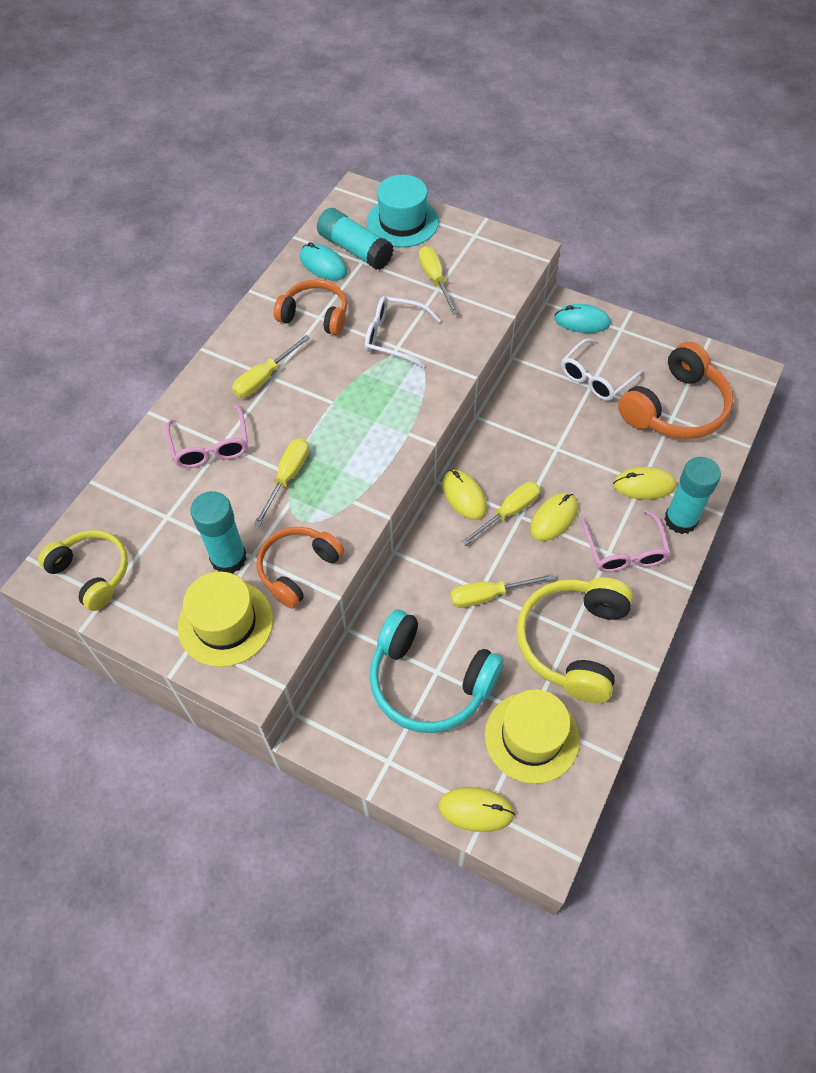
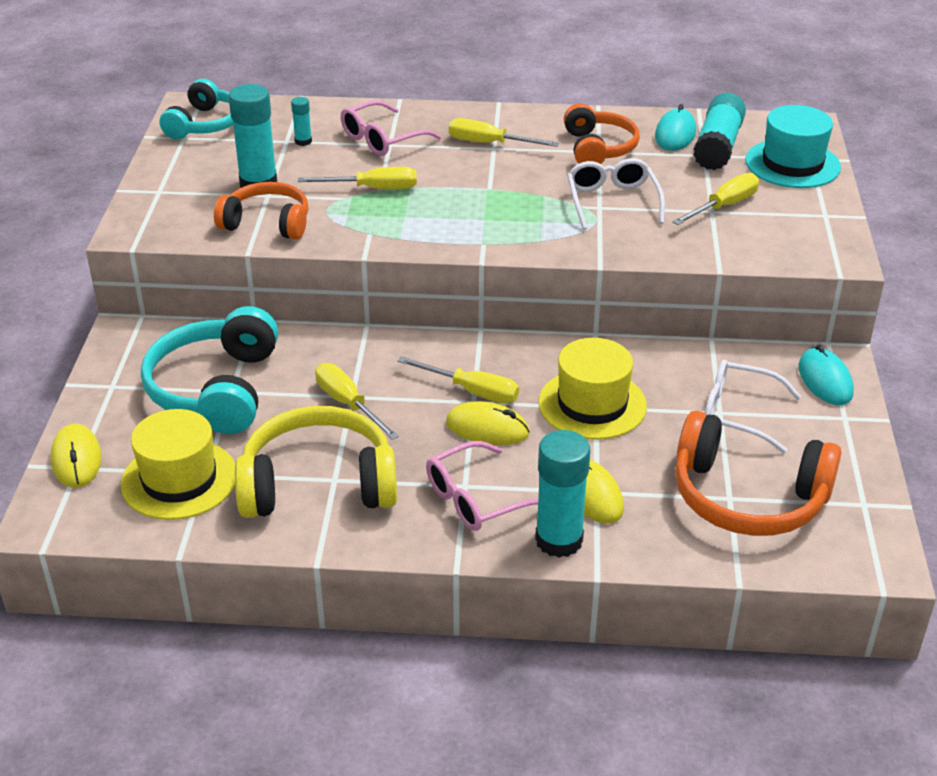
camera: 65 degrees right, 20 degrees down
(92, 573) = (205, 124): yellow headphones -> turquoise headphones
(176, 504) = (303, 141): none -> turquoise glue stick
(225, 623) = (186, 201): yellow hat -> yellow hat (592, 404)
(464, 496) = (472, 353): yellow mouse -> none

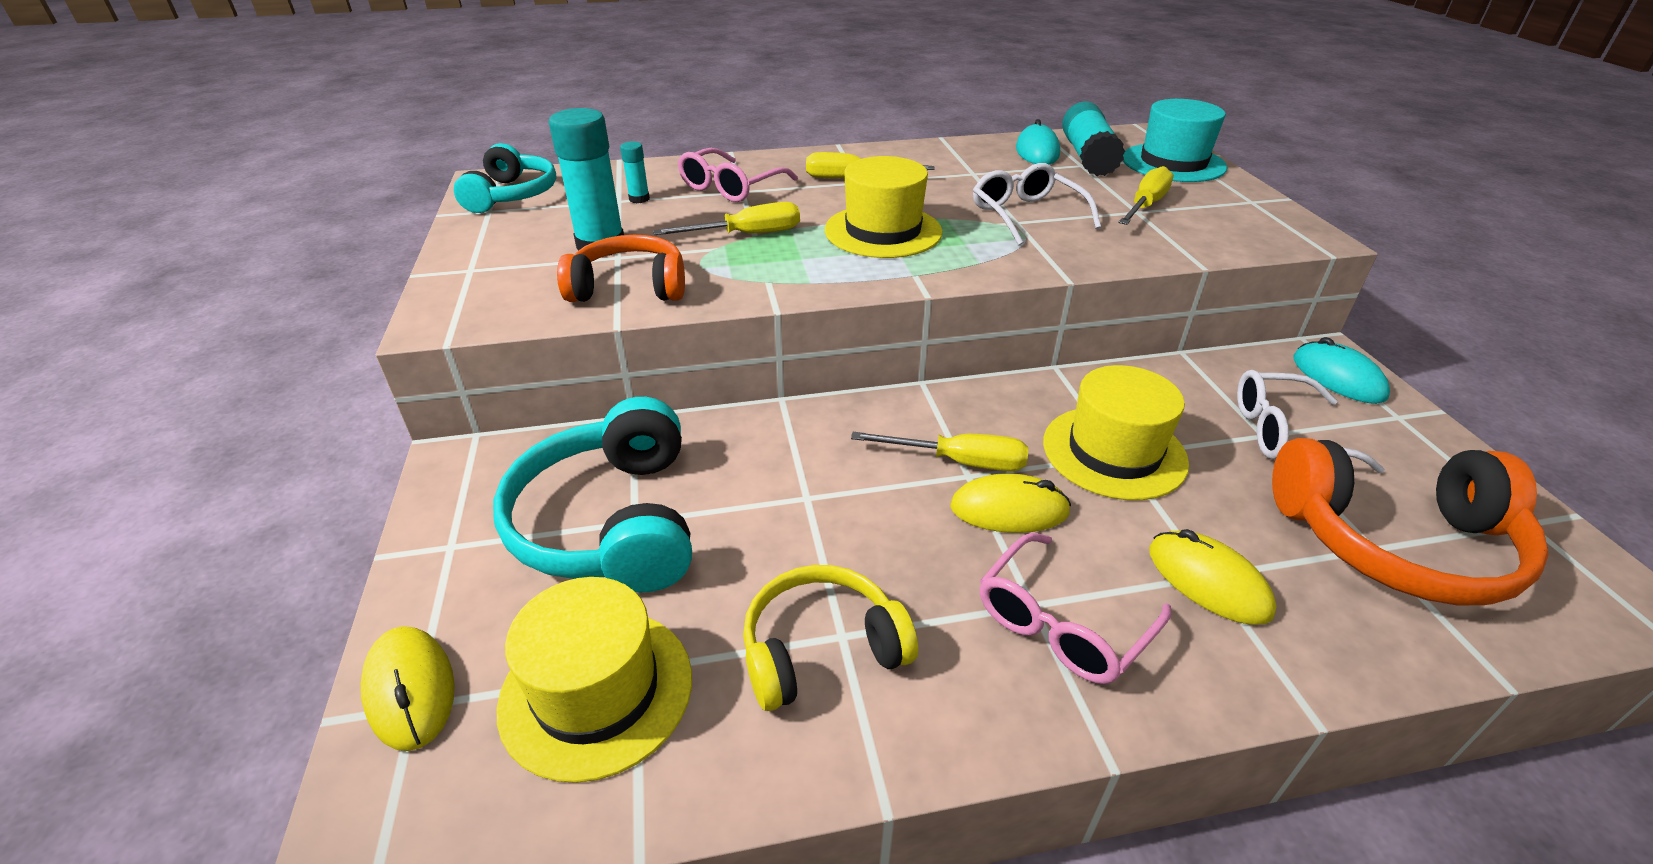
camera: 15 degrees left, 0 degrees up
(318, 483) = (821, 649): yellow headphones -> yellow headphones, size x0.65
(348, 404) = (807, 509): yellow screwdriver -> none
(482, 200) = (883, 231): none -> yellow hat
(559, 540) = (1220, 669): turquoise glue stick -> none
(598, 148) = (971, 171): orange headphones -> none

